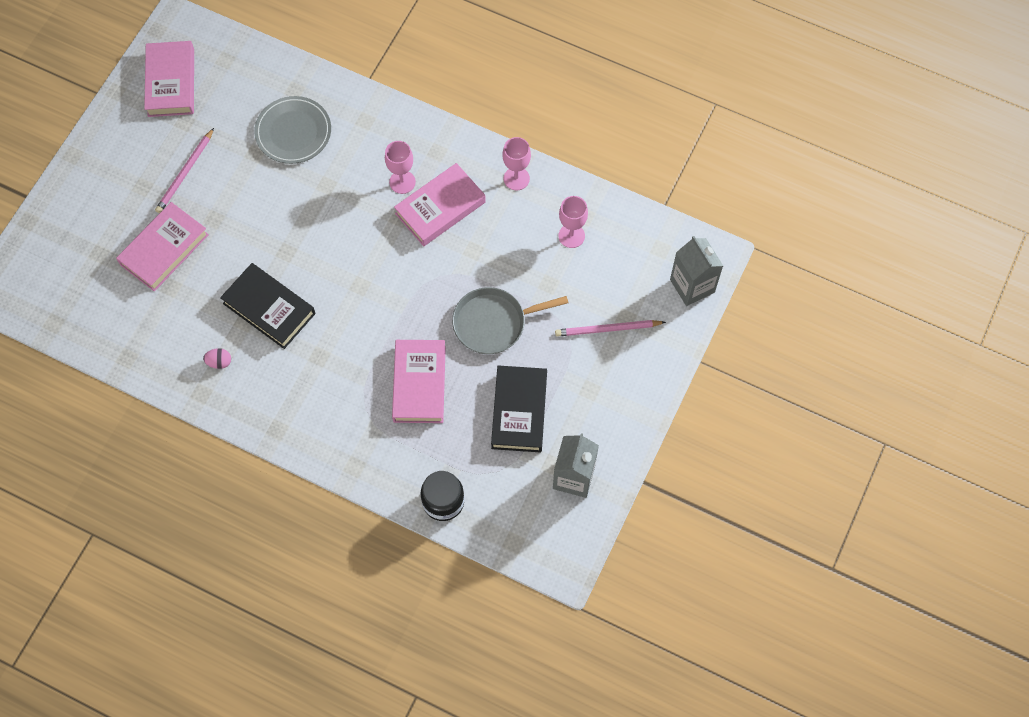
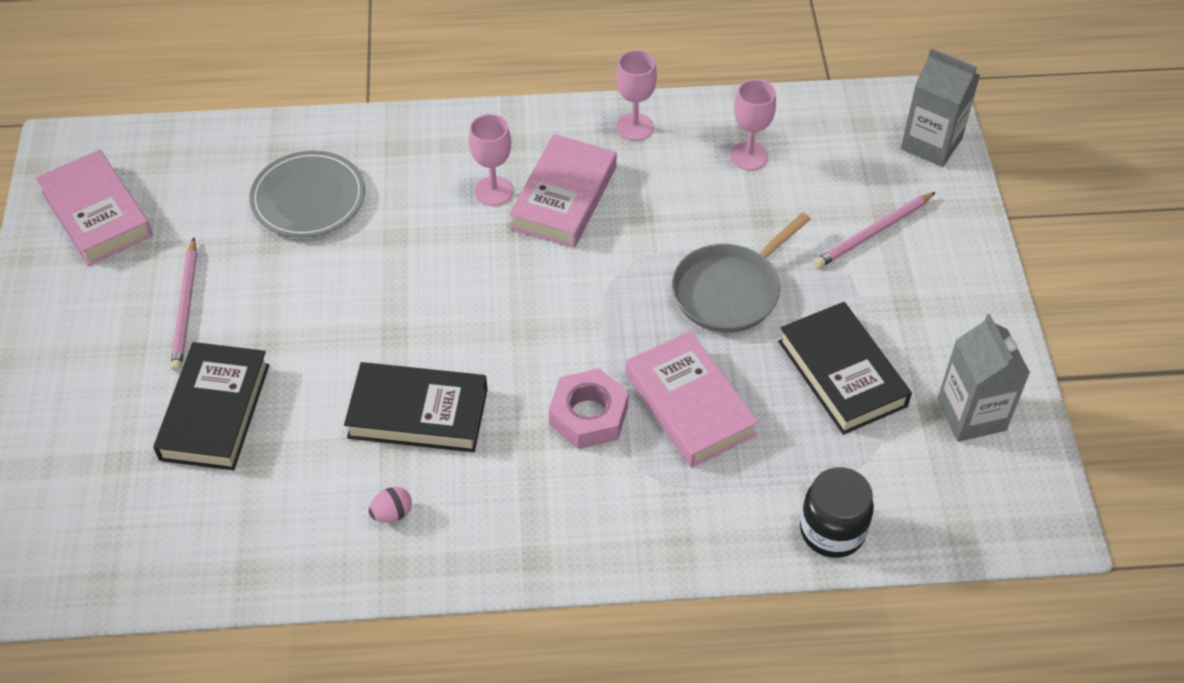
camera: 30 degrees left, 15 degrees down
(164, 249) = (215, 412): pink book -> black book
(359, 360) = (588, 415): none -> pink nut

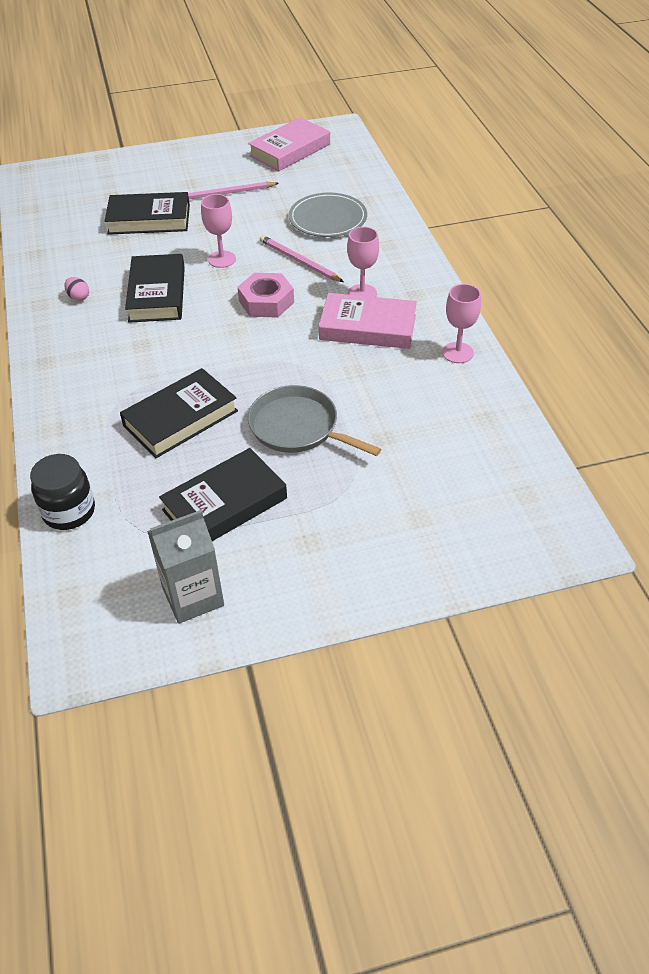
camera: 80 degrees right, 5 degrees down
(588, 415) = (164, 369): pink nut -> pink nut (266, 302)
(689, 405) = (180, 418): pink book -> black book
(749, 156) = (452, 422): pink goblet -> pink goblet (222, 259)
(873, 233) = (389, 512): pink pencil -> pink pencil (299, 261)
(931, 144) = (521, 547): grey carton -> none

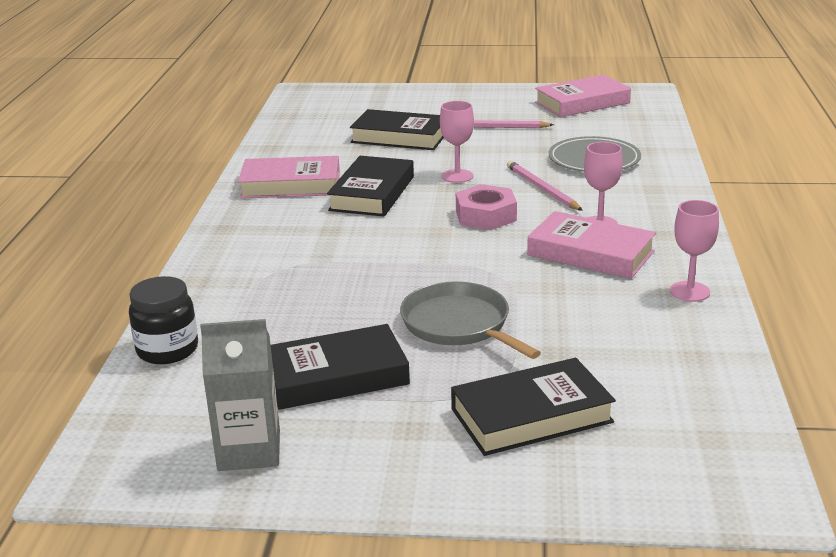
camera: 20 degrees right, 20 degrees down
(78, 297) = (291, 185): pink egg -> pink book
(180, 418) = (333, 295): black book -> black book (531, 415)

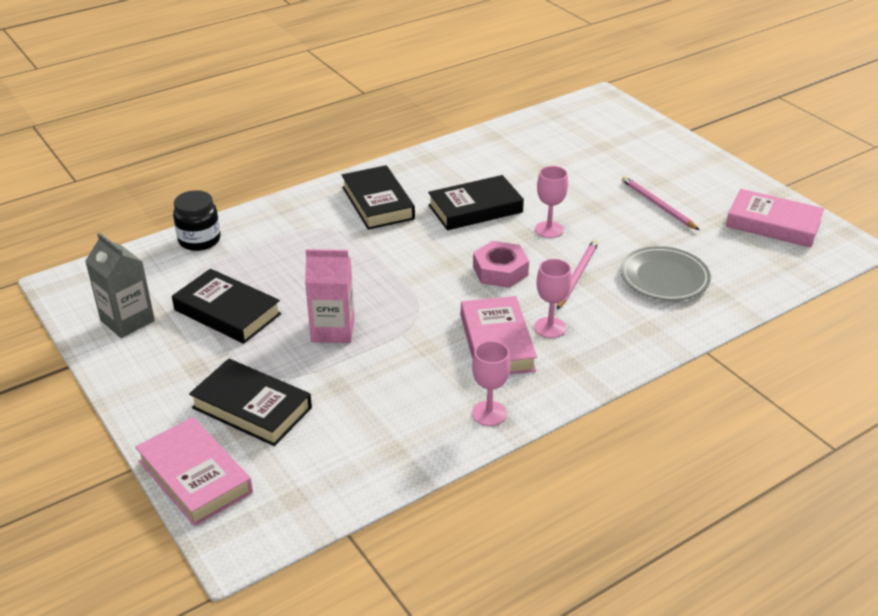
camera: 50 degrees right, 10 degrees up
(291, 185) = (447, 172): pink book -> pink book (195, 476)
(400, 137) = (582, 175): black book -> black book (378, 203)
(459, 325) = (333, 330): grey pan -> pink carton

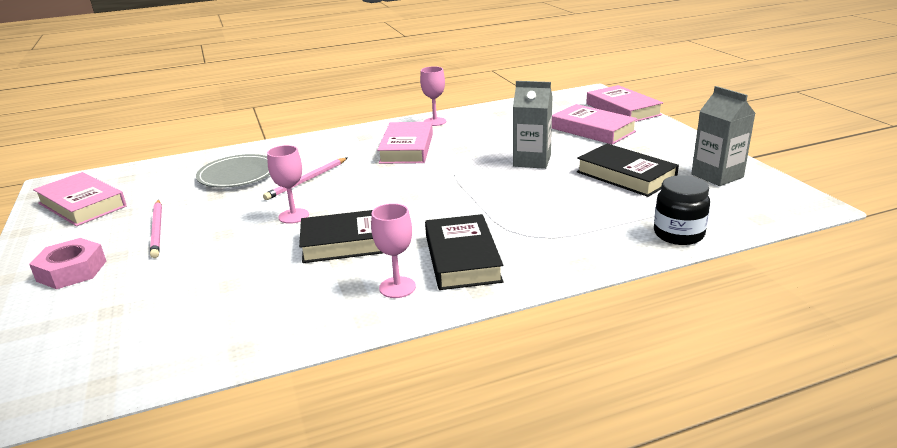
camera: 165 degrees left, 10 degrees down
(252, 408) = (592, 130): black book -> pink book
(333, 330) = (532, 161): pink carton -> grey carton
(500, 271) = (370, 188): pink nut -> pink nut (72, 271)
(550, 327) = (361, 153): pink goblet -> pink goblet (397, 287)

